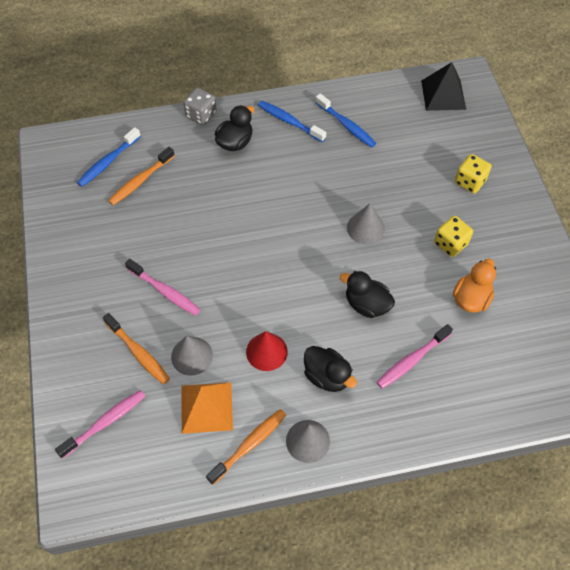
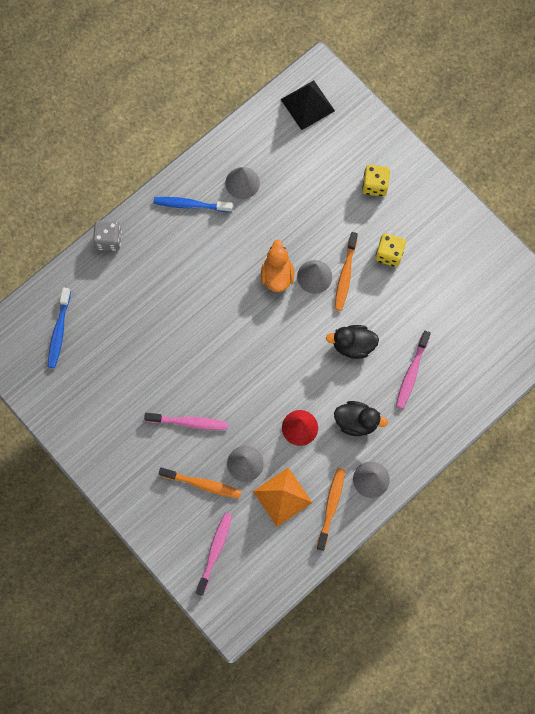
camera: 30 degrees left, 15 degrees up
(140, 181) = (100, 334): orange toothbrush -> orange toothbrush (345, 275)
(235, 142) = (157, 252): black duck -> none
(346, 125) = (242, 183): blue toothbrush -> grey cone
(471, 298) = (429, 295): orange duck -> orange duck (277, 275)

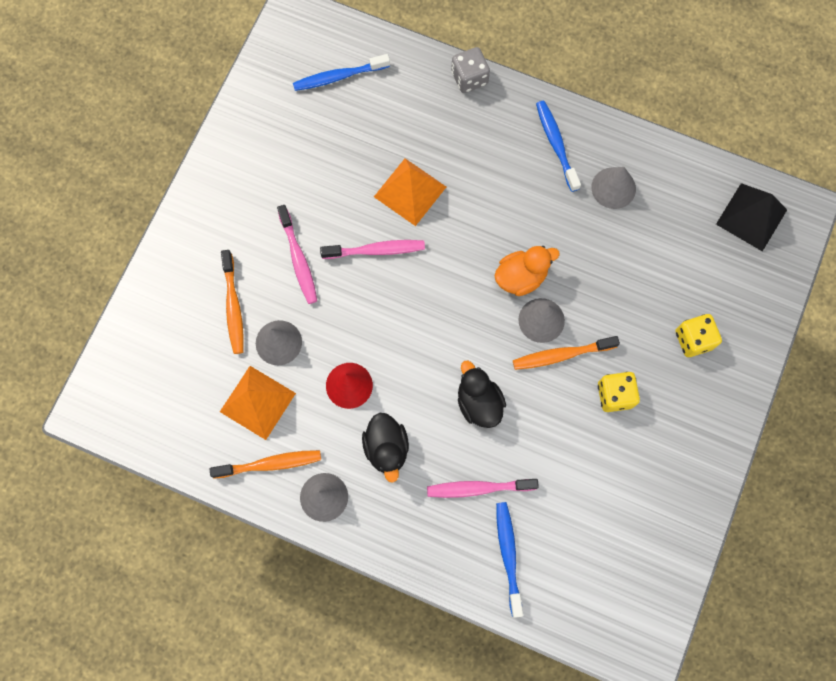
camera: 65 degrees right, 0 degrees up
(176, 321) = (410, 191): none -> orange pyramid
(215, 551) = (162, 355): pink toothbrush -> pink toothbrush (376, 250)
(465, 374) = (508, 555): none -> blue toothbrush

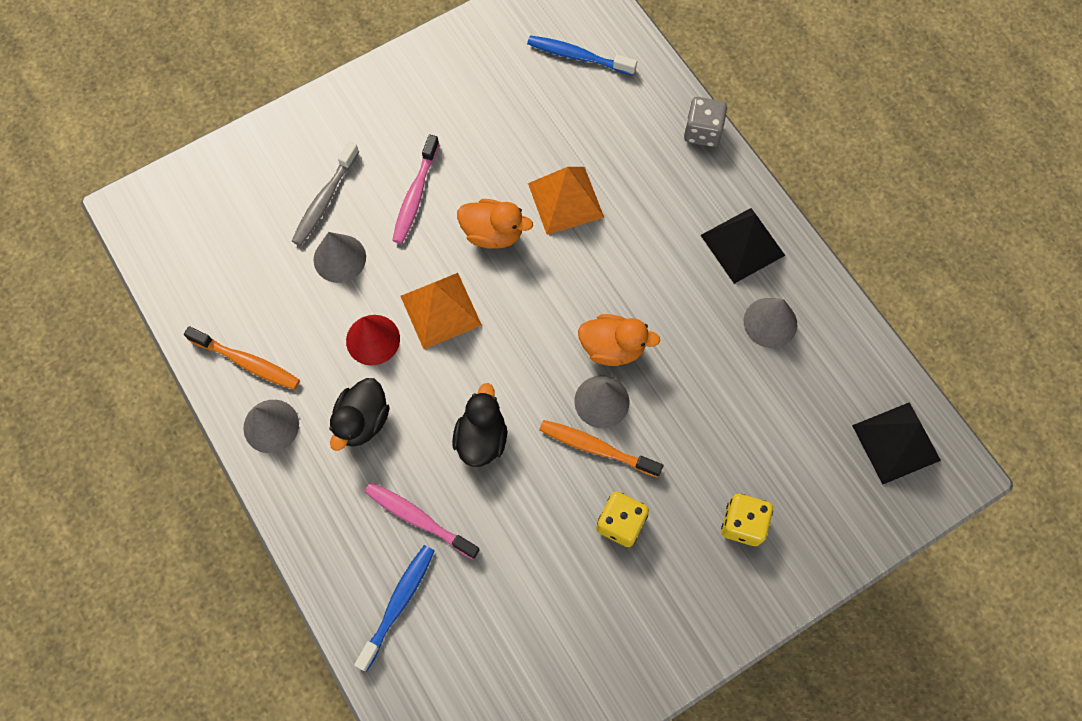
camera: 35 degrees right, 5 degrees down
(233, 307) = (324, 200): orange toothbrush -> grey toothbrush
(257, 402) = (279, 299): orange pyramid -> orange pyramid (440, 310)
(376, 250) = (493, 233): pink toothbrush -> orange duck
(556, 144) = (742, 245): blue toothbrush -> black pyramid

